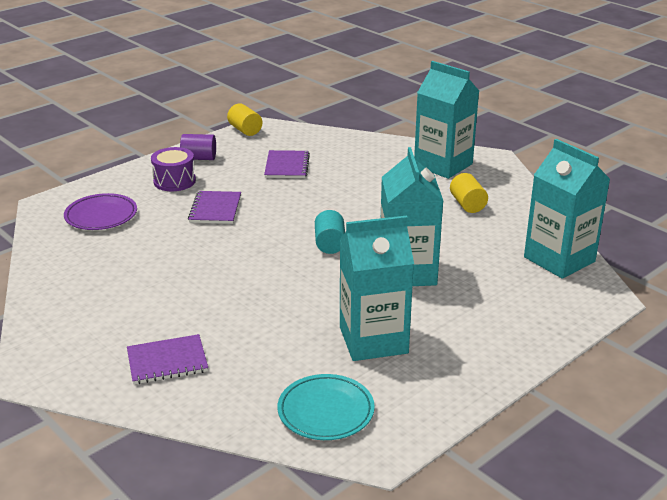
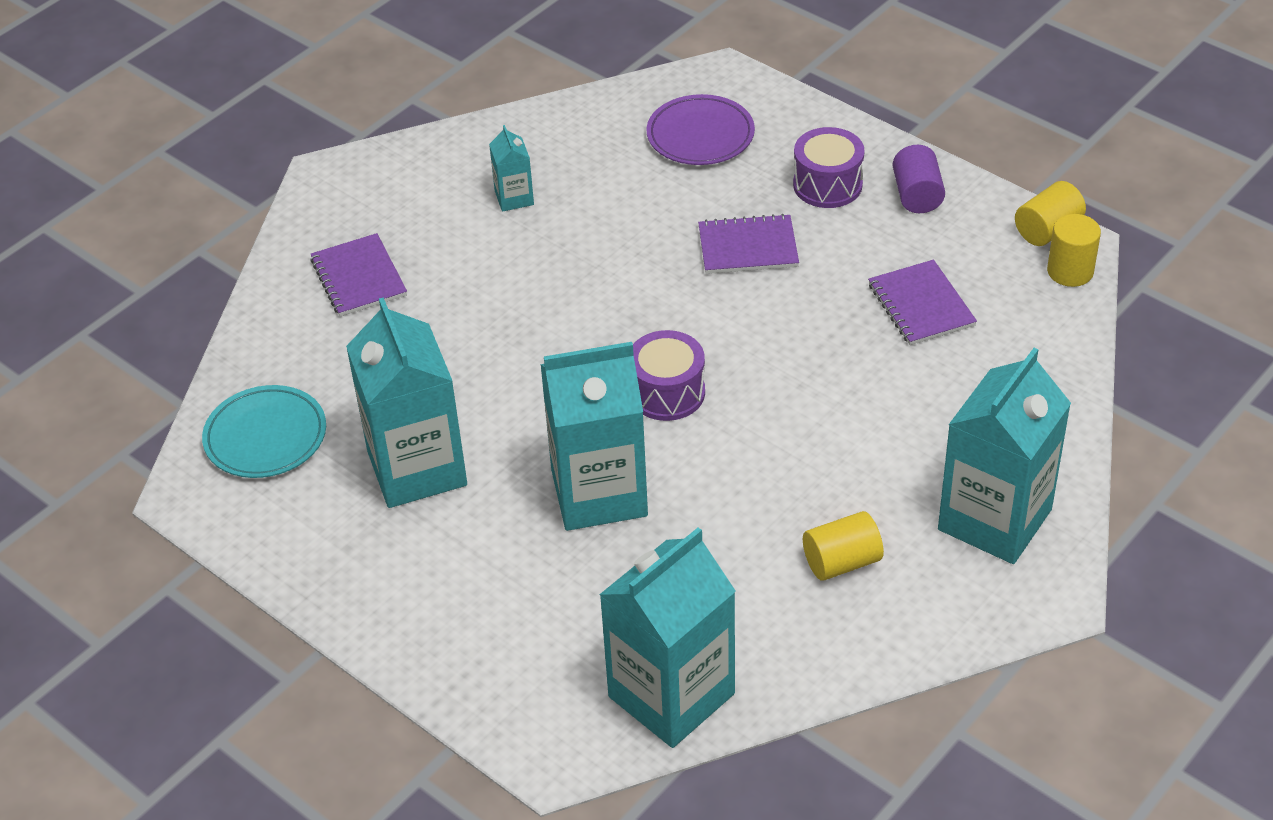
camera: 85 degrees right, 15 degrees up
(118, 288) = (514, 198): none -> turquoise carton
(278, 129) = (1070, 271): none -> yellow cylinder
(287, 166) = (921, 305): purple notebook -> purple notebook turned 75 degrees clockwise
(330, 244) = (667, 392): turquoise cylinder -> purple drum

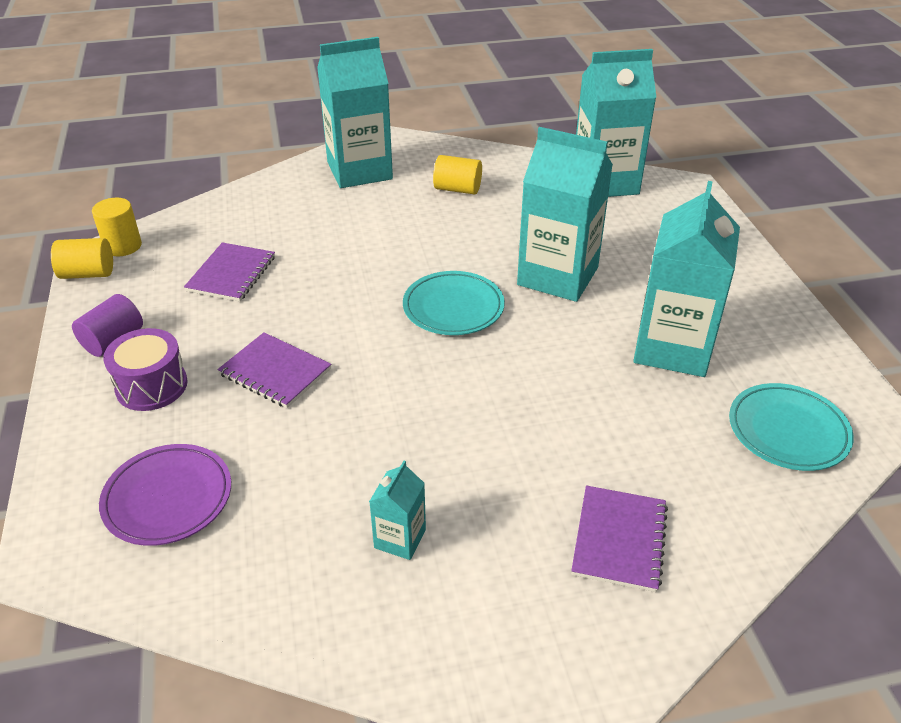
camera: 145 degrees left, 5 degrees down
(667, 392) = (453, 307): purple drum -> turquoise plate

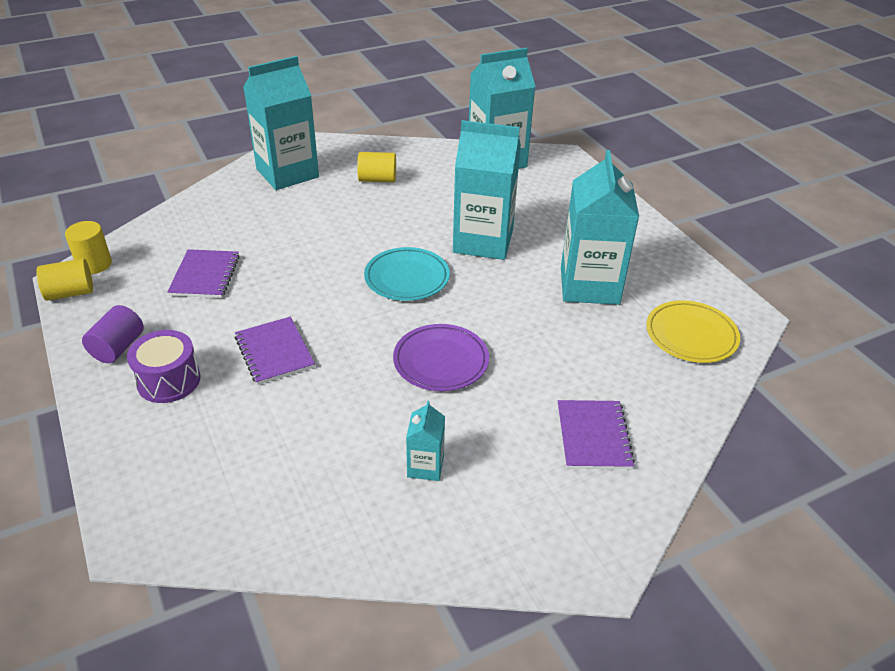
camera: 15 degrees left, 0 degrees up
(168, 498) = (219, 469): purple plate -> purple plate (441, 361)
(275, 372) = (274, 352): purple notebook -> purple notebook turned 45 degrees clockwise
(788, 431) = (691, 335): turquoise plate -> yellow plate

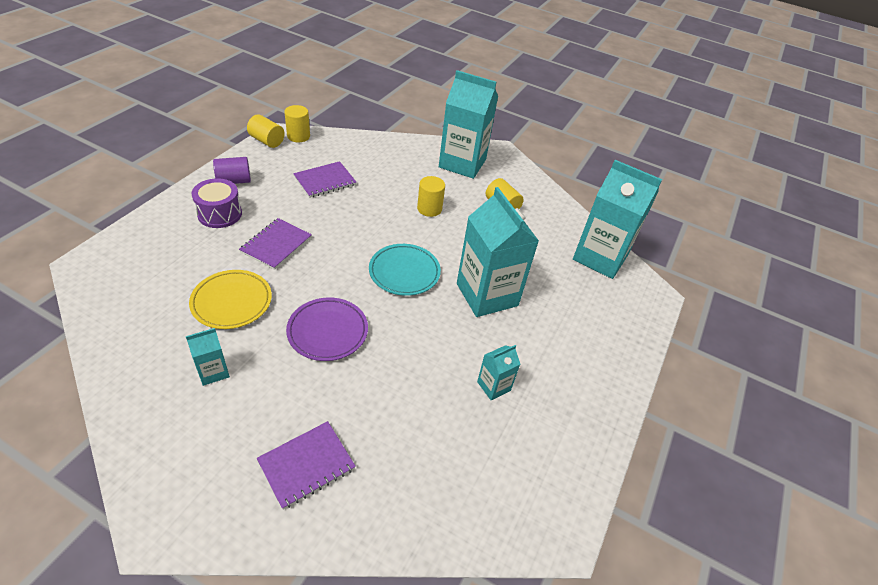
camera: 50 degrees right, 5 degrees up
(332, 223) = (429, 209): none -> yellow cylinder
(589, 285) = (493, 386): turquoise carton -> turquoise carton, size x0.46
(691, 335) = (490, 492): yellow plate -> yellow plate (232, 302)

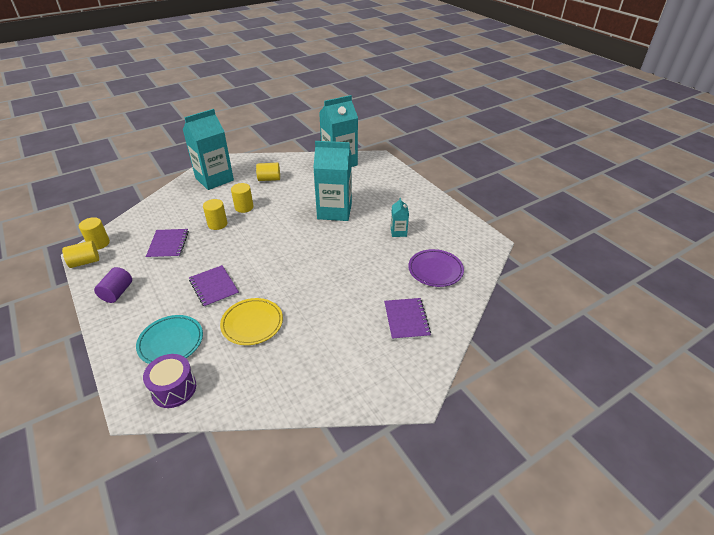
camera: 55 degrees left, 5 degrees down
(213, 371) = (309, 346): turquoise carton -> none
(220, 214) = (150, 310): purple drum -> purple drum (174, 389)
(327, 331) = (314, 284): purple plate -> purple plate (435, 270)
(383, 201) = (217, 224): none -> yellow cylinder
(404, 272) = (291, 236): turquoise plate -> turquoise plate (171, 342)

